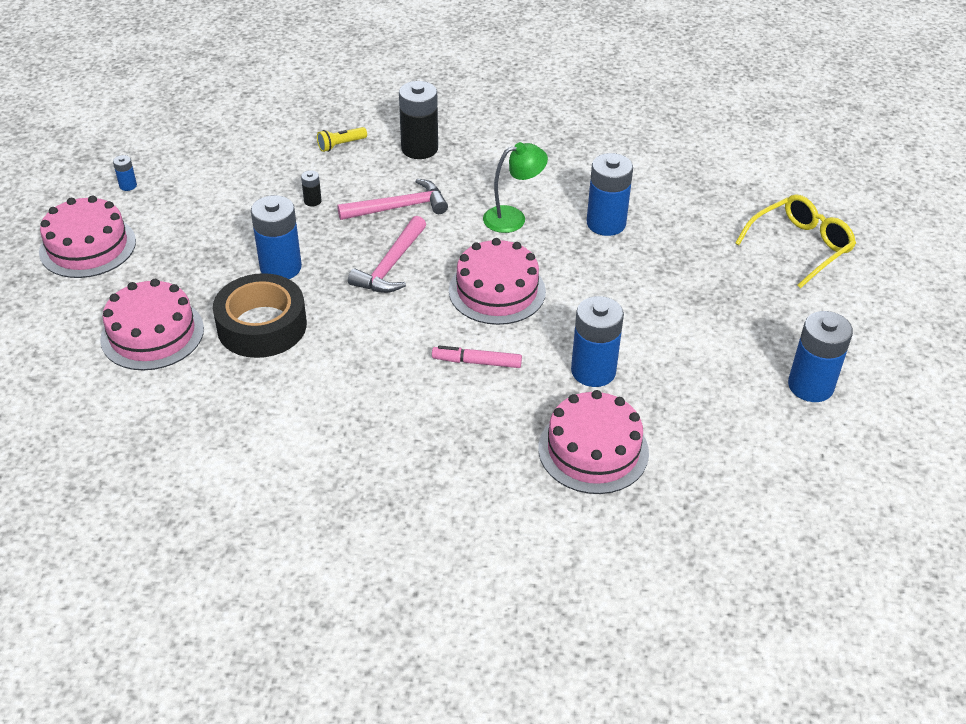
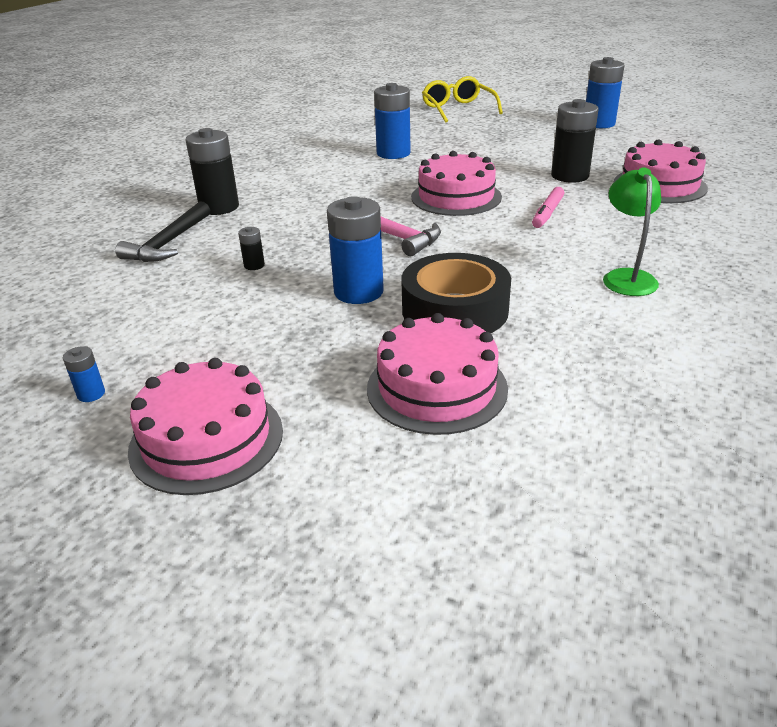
camera: 70 degrees left, 10 degrees down
(341, 145) = (169, 243): yellow flashlight -> black hammer
(398, 207) = (304, 224): pink hammer -> none
(513, 218) = (360, 182): green lamp -> green lamp (626, 277)
(593, 371) = (570, 176): blue battery -> black battery

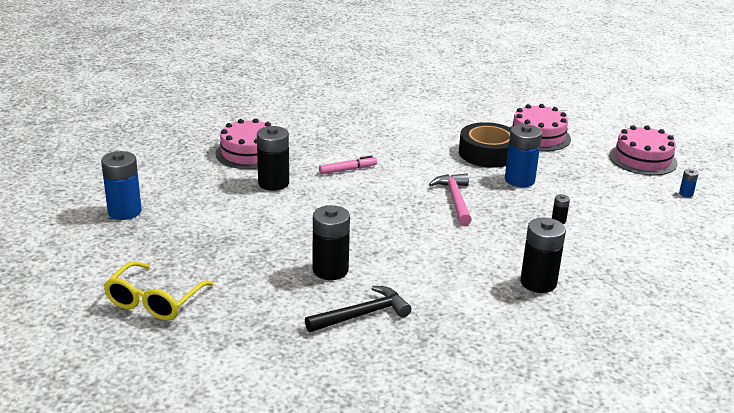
camera: 140 degrees left, 5 degrees down
(169, 243) = (600, 265): black hammer -> black hammer (362, 315)
(393, 153) = (330, 270): blue battery -> black battery
(456, 197) = (371, 205): pink cake -> none
(626, 277) = (389, 130): green lamp -> none

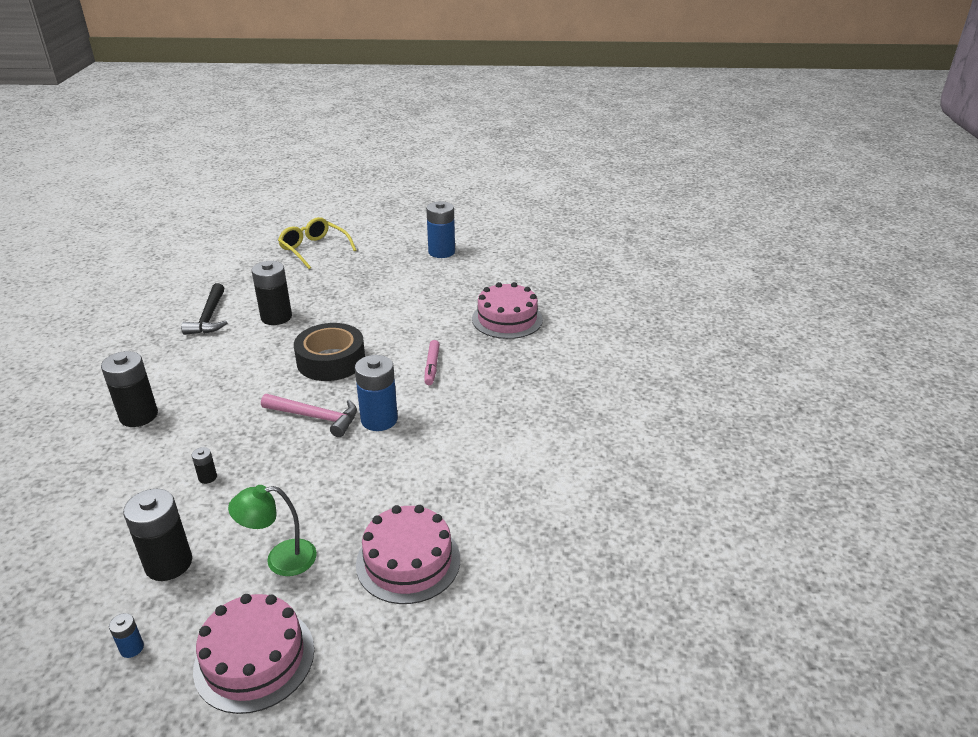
camera: 115 degrees right, 5 degrees up
(273, 183) = (436, 320): black battery -> black battery (168, 563)
(488, 153) = (395, 485): black tape -> black tape (331, 361)
(519, 180) = (312, 485): blue battery -> blue battery (379, 420)
(583, 171) = (280, 559): none -> green lamp

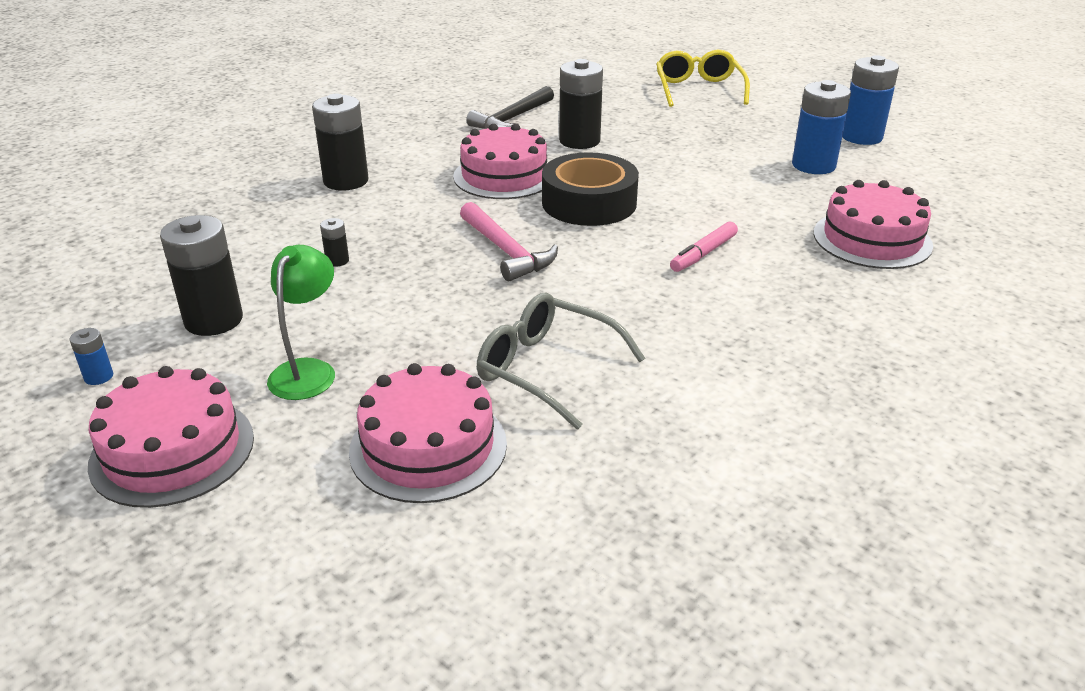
camera: 40 degrees right, 0 degrees up
(253, 364) = (504, 176): none -> pink cake
(280, 559) = (308, 370): green lamp -> green lamp turned 75 degrees clockwise
(379, 420) = (572, 283): blue battery -> blue battery (813, 165)
(422, 480) = (547, 369): none -> grey glasses

